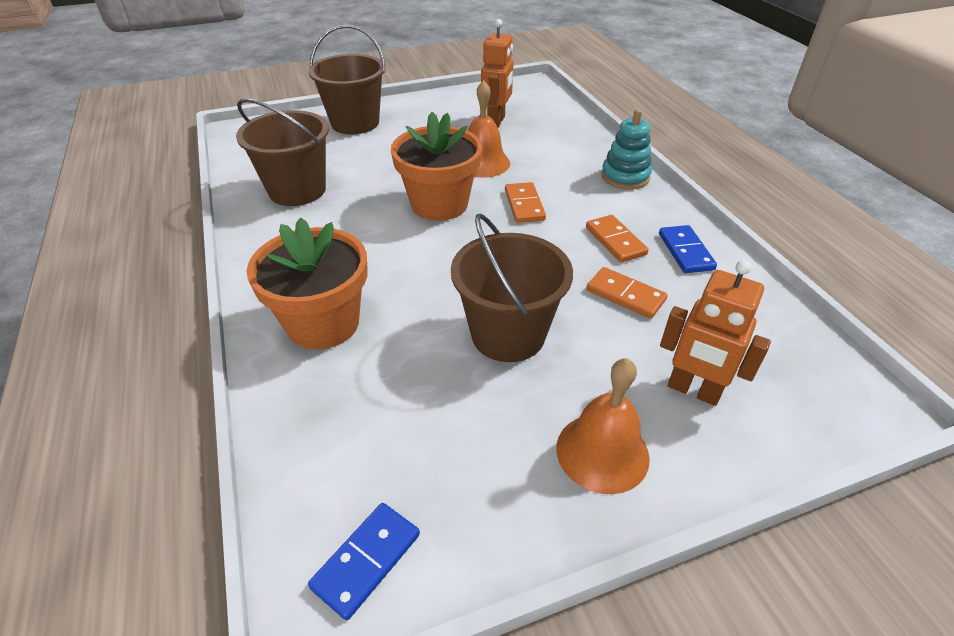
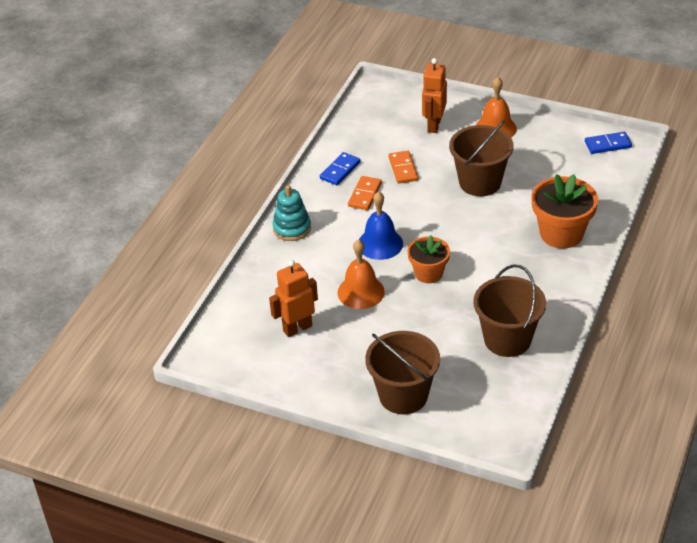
camera: 135 degrees left, 0 degrees up
(439, 204) = (428, 273): orange flower pot -> orange flower pot, size x0.64
(524, 205) = (380, 244): orange domino -> blue bell
(693, 390) = (433, 125): orange robot -> orange robot turned 150 degrees counterclockwise

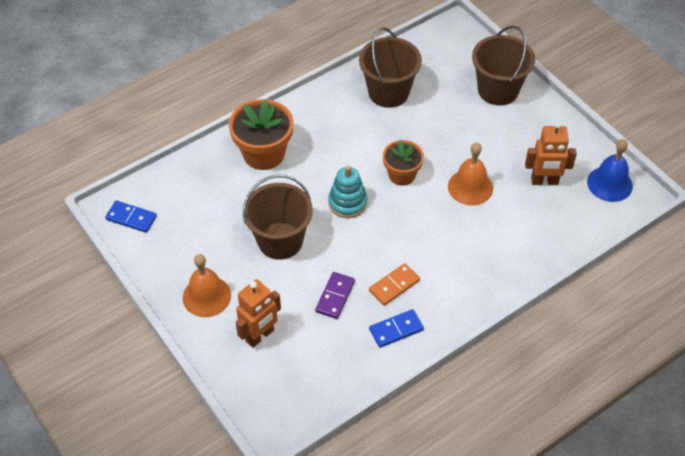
camera: 150 degrees left, 10 degrees up
(292, 228) = (488, 284): turquoise stacking toy -> turquoise stacking toy (347, 203)
(380, 244) = (420, 224): blue bell -> blue bell (609, 183)
(403, 169) = (335, 296): orange domino -> purple domino

